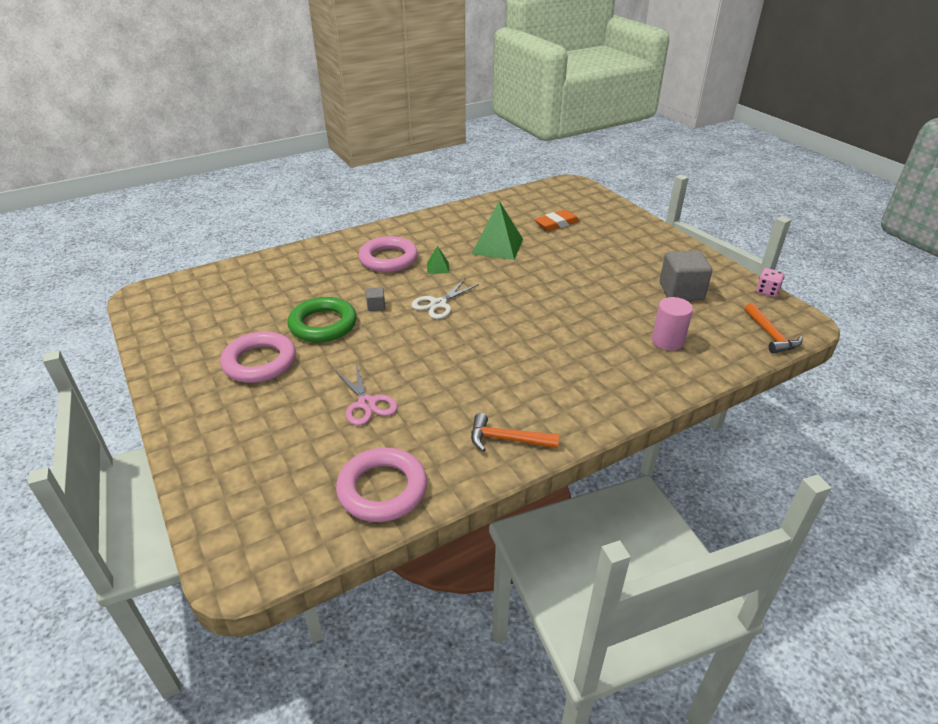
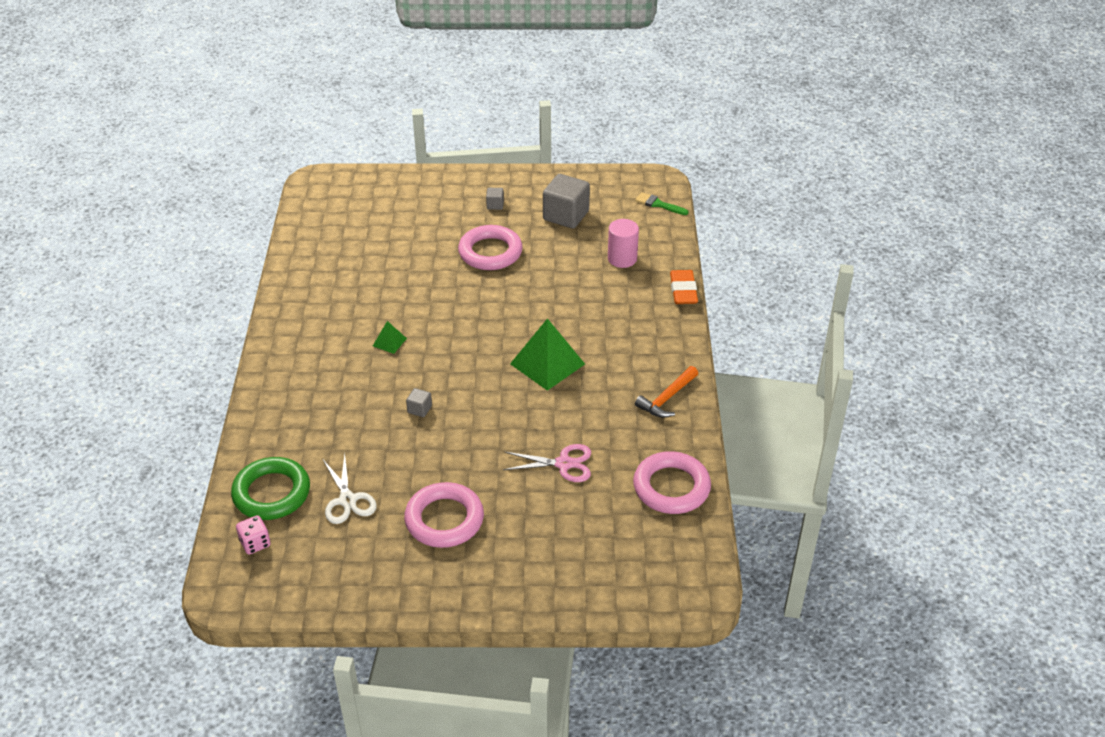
camera: 60 degrees left, 5 degrees up
(323, 324) = (418, 457): green ring -> green ring (271, 493)
(388, 259) = (338, 371): pink ring -> pink ring (490, 252)
(438, 304) = (454, 366): white scissors -> white scissors (347, 500)
(497, 246) = (389, 286): green pyramid -> green pyramid (547, 364)
(556, 224) = (387, 229): orange eraser -> orange eraser (683, 290)
(645, 255) = (495, 205): none -> grey cube
(767, 291) = (605, 172): pink dice -> pink dice (255, 543)
(770, 335) = (658, 204): orange hammer -> green brush

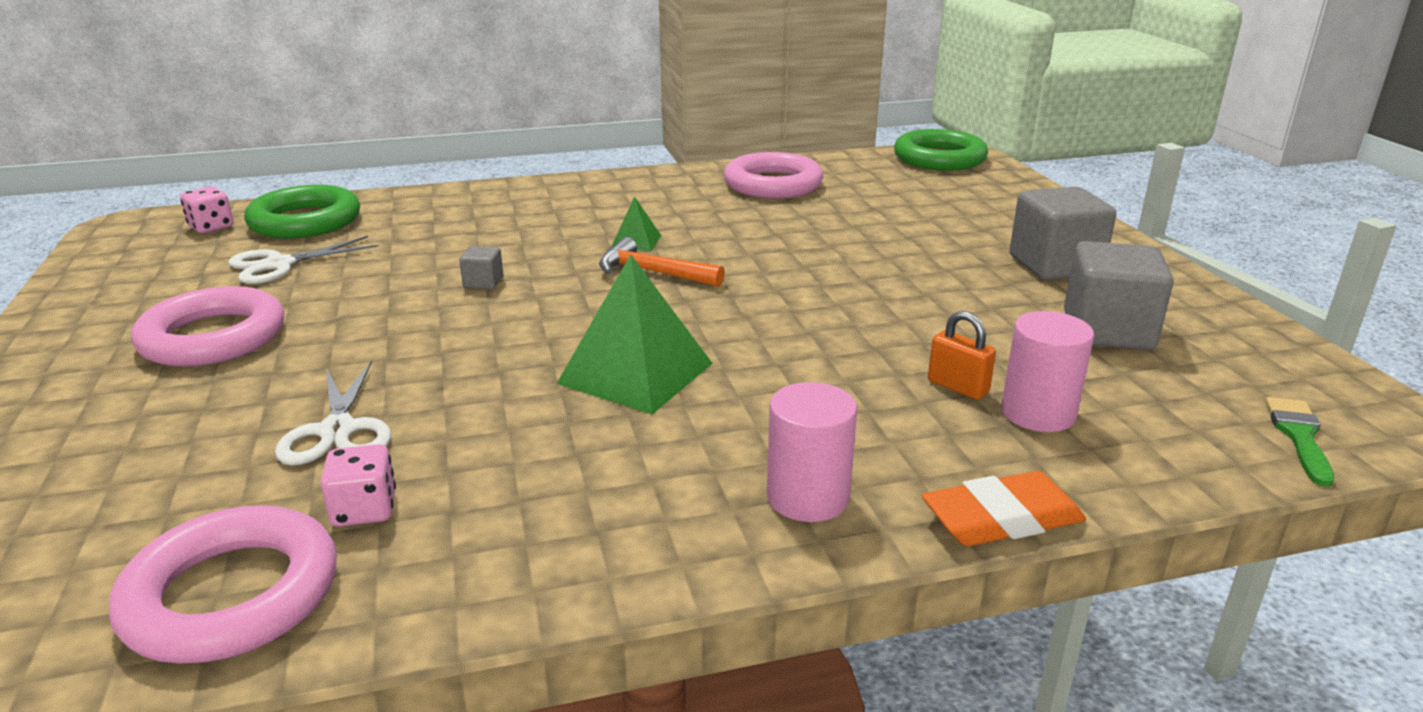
camera: 75 degrees right, 15 degrees down
(321, 191) = (939, 158): none -> green ring
(490, 252) = (918, 279): pink ring -> pink ring (773, 184)
(495, 205) = (1054, 265): grey cube -> grey cube, size x2.21
(563, 464) = (338, 430): pink scissors -> white scissors
(595, 273) = (957, 387): none -> orange padlock
(628, 453) = (364, 510): none -> pink dice
(657, 332) = (807, 497): none -> pink cylinder
(667, 398) = (566, 545): orange hammer -> orange hammer (652, 272)

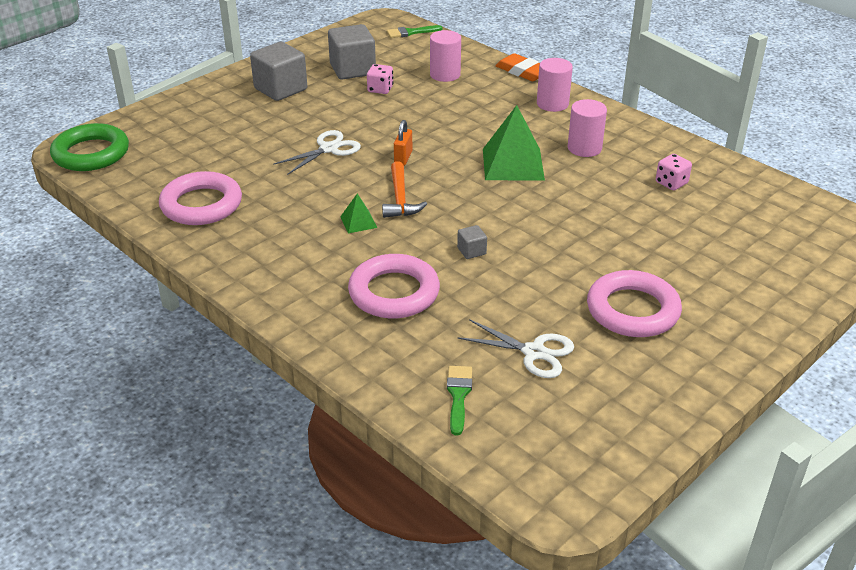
camera: 120 degrees left, 10 degrees up
(211, 227) = (516, 444): pink dice -> pink dice (380, 89)
(232, 595) = (735, 185): pink ring -> pink ring (394, 292)
(305, 221) = (458, 395): green ring -> green brush
(338, 430) = (643, 217): white scissors -> white scissors (328, 149)
(598, 462) = (584, 148): none -> pink cylinder
(957, 387) = (441, 92): orange padlock -> orange padlock (403, 158)

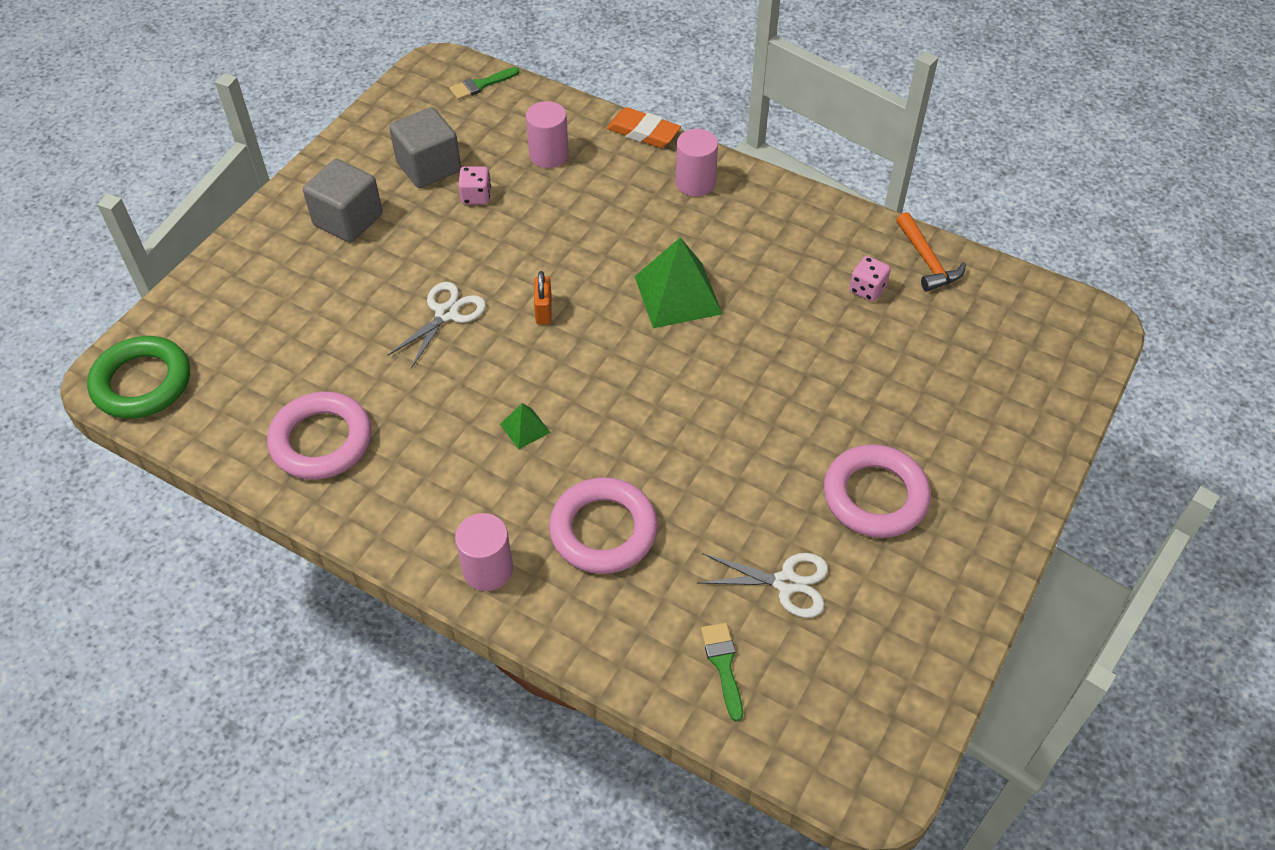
camera: 15 degrees left, 15 degrees up
(400, 199) = (562, 380): orange hammer -> orange hammer (927, 261)
(471, 251) = (672, 446): grey cube -> none
(584, 148) = (754, 251): pink cylinder -> pink cylinder (488, 569)

